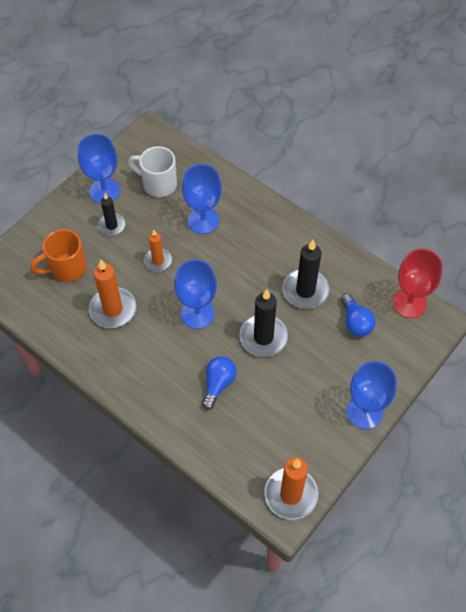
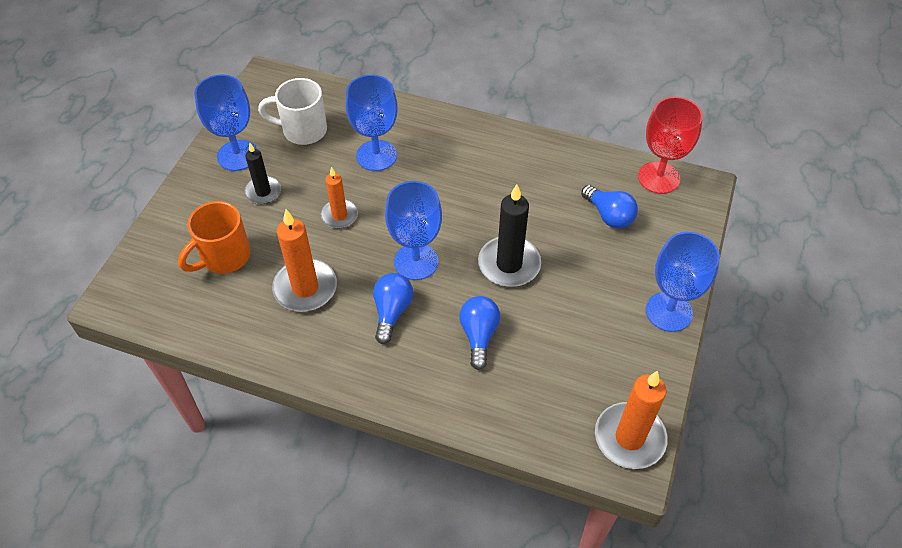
camera: 20 degrees left, 5 degrees down
(165, 346) = (392, 312): none -> blue light bulb
(305, 290) = (534, 198): black candle -> none

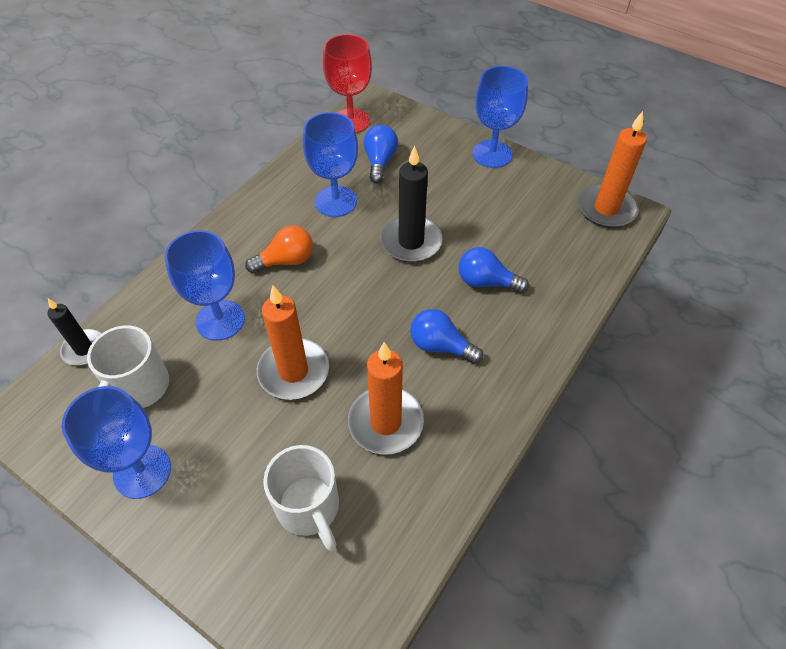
camera: 75 degrees left, 0 degrees up
(224, 257) = (309, 508): orange mug -> white mug
(263, 192) = (221, 448): black candle -> black candle (84, 349)
(339, 215) = (293, 371): orange candle -> orange candle, size x1.62
(416, 261) = (383, 313): blue goblet -> blue goblet (336, 201)
(452, 179) = (286, 261): none -> orange light bulb
(609, 215) = (380, 162): blue light bulb -> blue light bulb turned 60 degrees counterclockwise

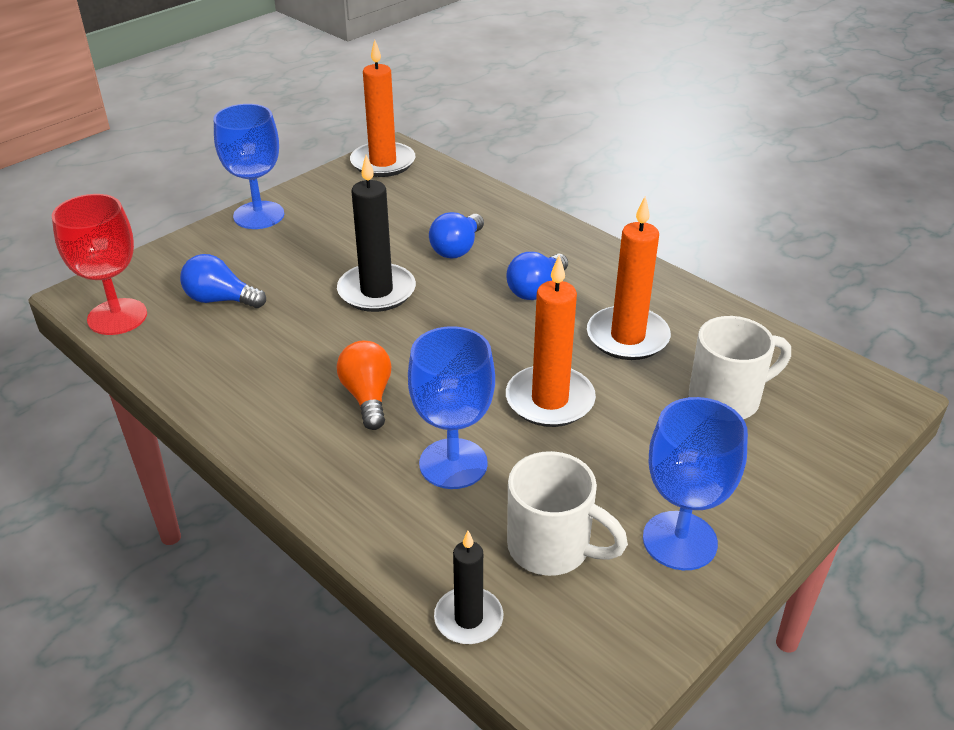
camera: 80 degrees left, 15 degrees down
(336, 201) = (276, 344): blue goblet -> none

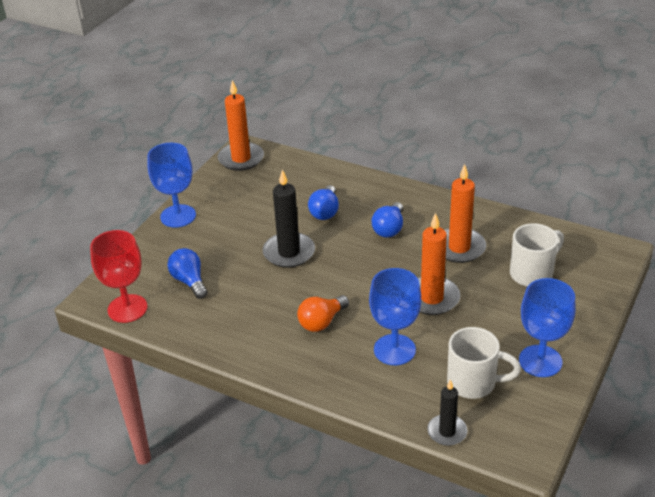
camera: 15 degrees left, 0 degrees up
(220, 300) = (189, 281): blue light bulb -> blue light bulb turned 60 degrees clockwise
(367, 396) = (321, 322): orange light bulb -> orange light bulb turned 105 degrees counterclockwise

